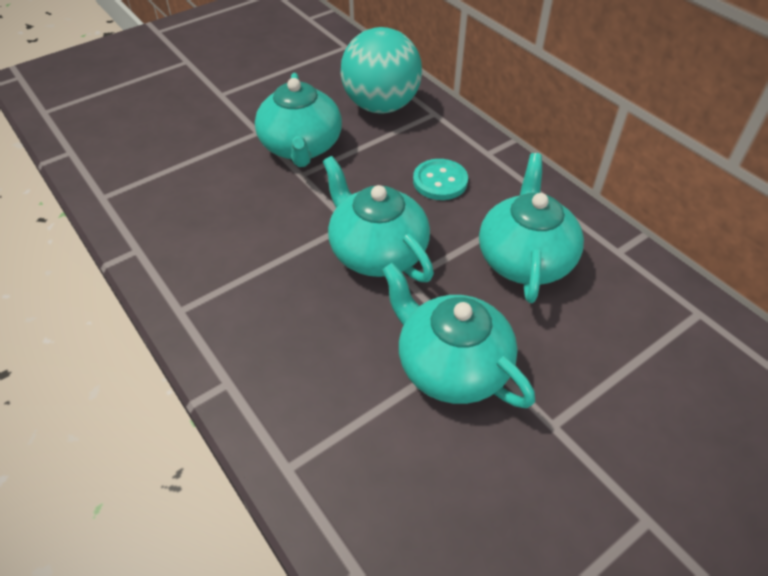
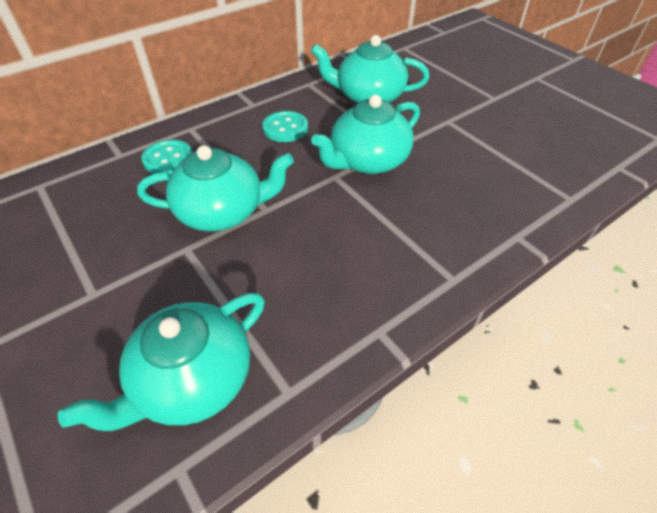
camera: 90 degrees left, 0 degrees up
(381, 106) = (168, 159): turquoise ball -> turquoise button
(451, 366) = (466, 130): turquoise teapot -> turquoise teapot (192, 380)

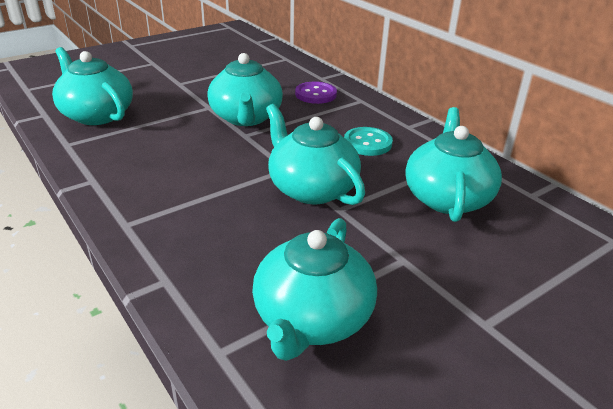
camera: 90 degrees right, 15 degrees down
(168, 159) = (315, 94): turquoise button -> purple button
(522, 159) = (312, 319): none -> turquoise teapot

